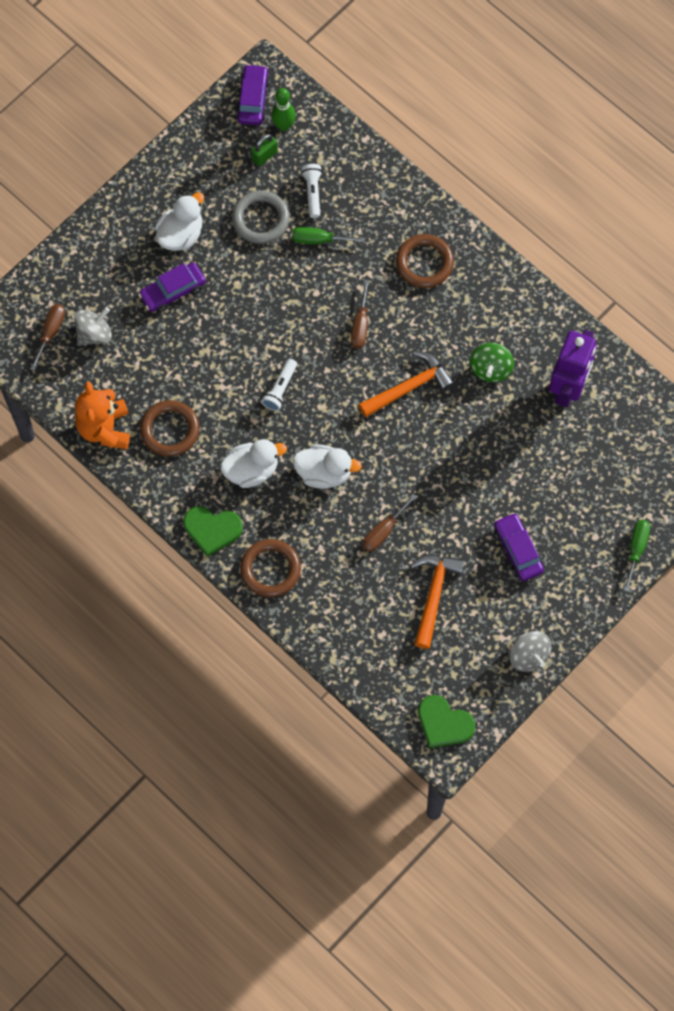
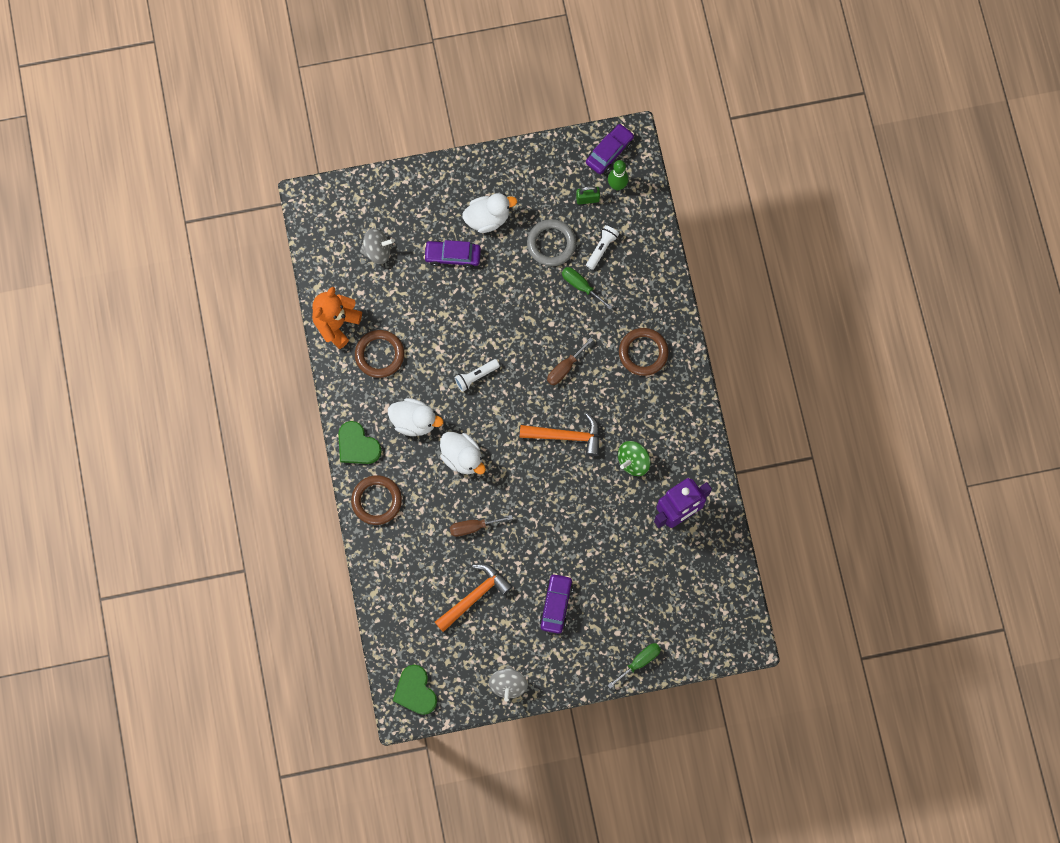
camera: 35 degrees right, 5 degrees up
(51, 332) = (349, 230): brown screwdriver -> none

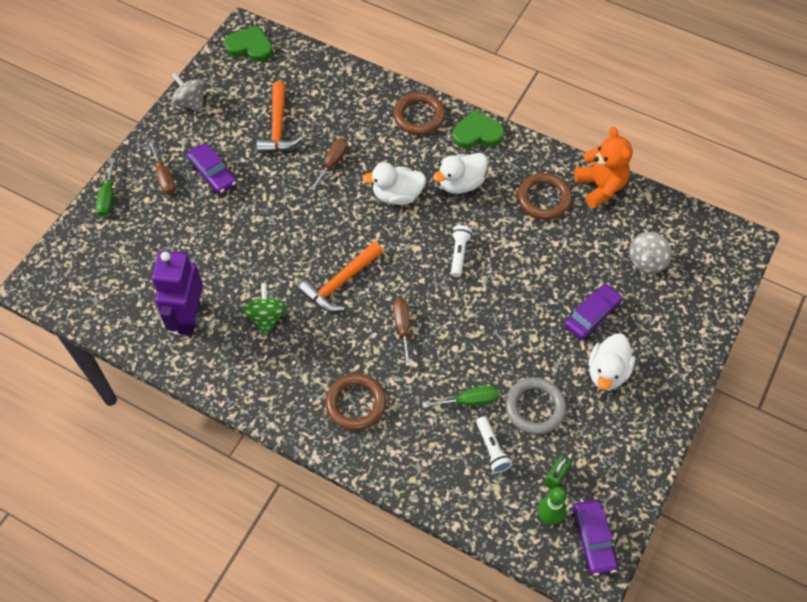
camera: 130 degrees right, 15 degrees down
(589, 637) = (164, 178): none -> brown screwdriver

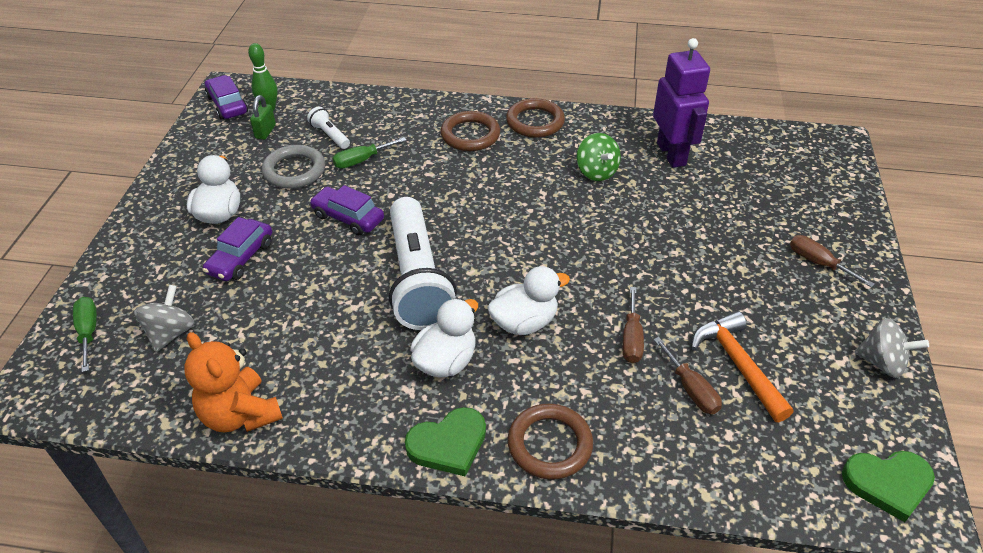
camera: 160 degrees right, 15 degrees down
(108, 197) = (857, 227): green screwdriver -> green screwdriver (88, 332)
(213, 174) = (767, 282): purple car -> purple car (348, 217)
(340, 282) = (540, 217): orange hammer -> none
(402, 327) = (453, 197): brown screwdriver -> brown screwdriver (691, 389)
(459, 254) = (417, 278): white flashlight -> white flashlight, size x2.41
(543, 198) = (323, 374): brown ring -> brown ring (535, 122)

